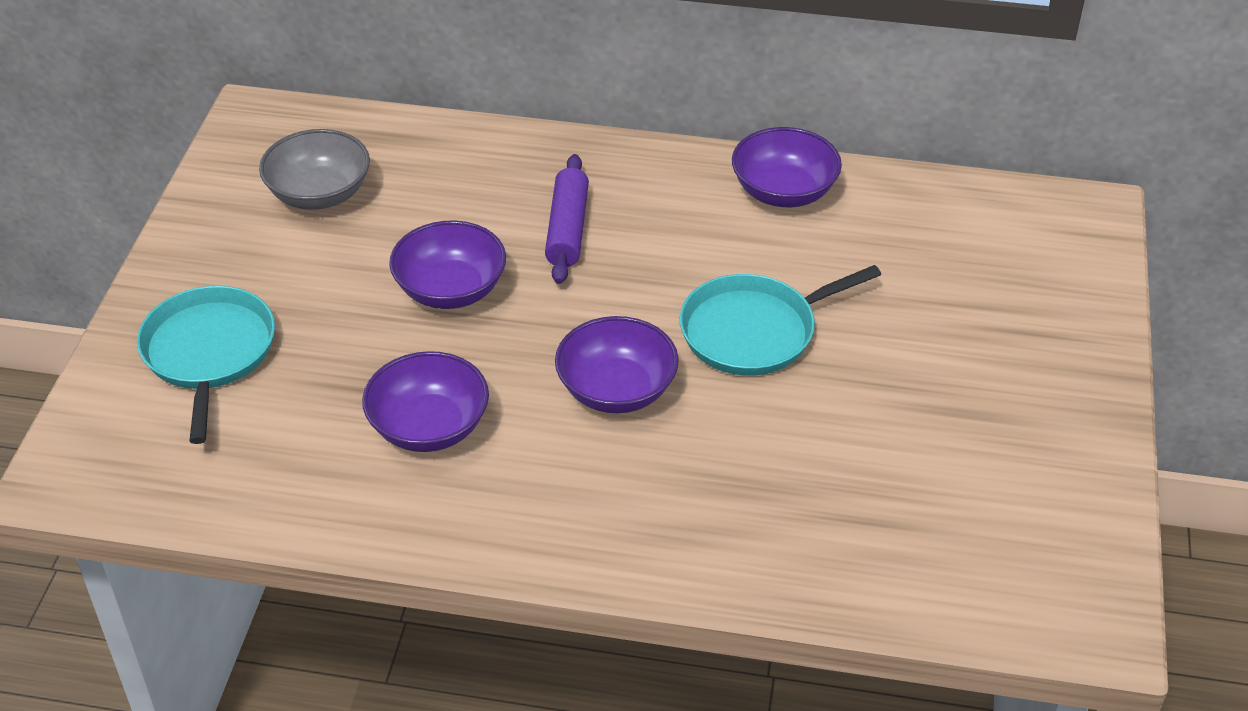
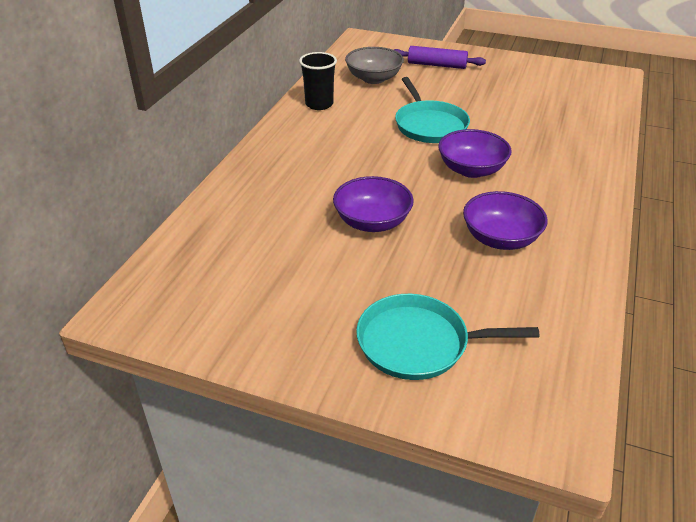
camera: 80 degrees left, 5 degrees down
(319, 194) = (245, 277): grey bowl -> grey bowl (373, 78)
(567, 229) = (327, 173): purple rolling pin -> purple rolling pin (437, 65)
(783, 191) = (319, 104): purple bowl -> black cup

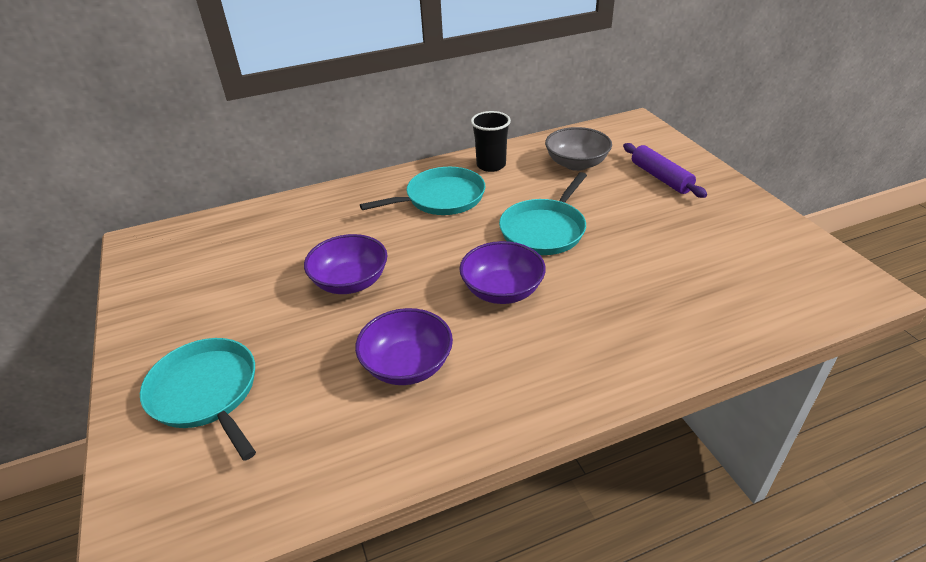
camera: 50 degrees right, 0 degrees up
(327, 140) = (441, 198): none -> turquoise pan

